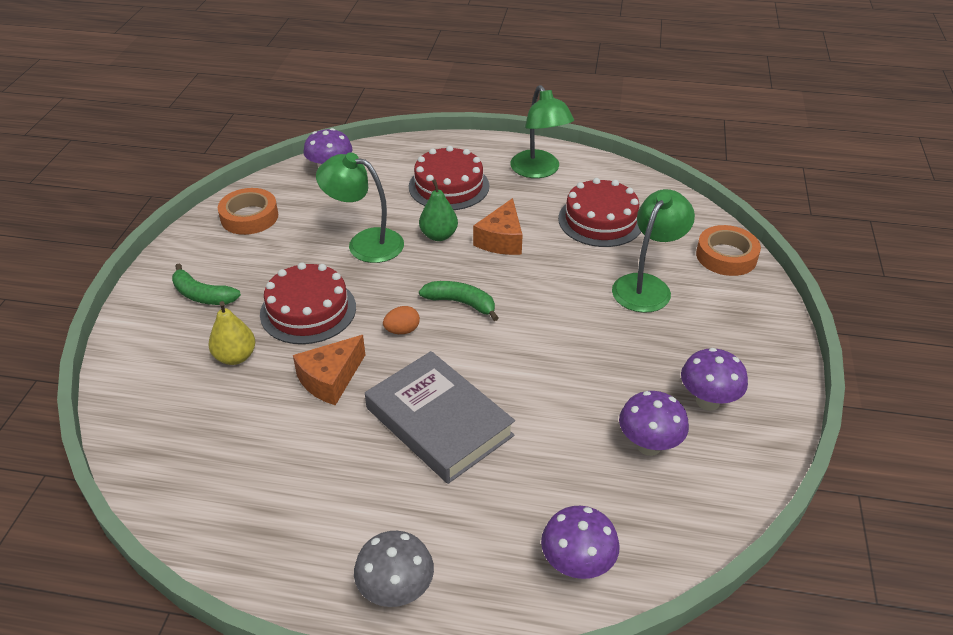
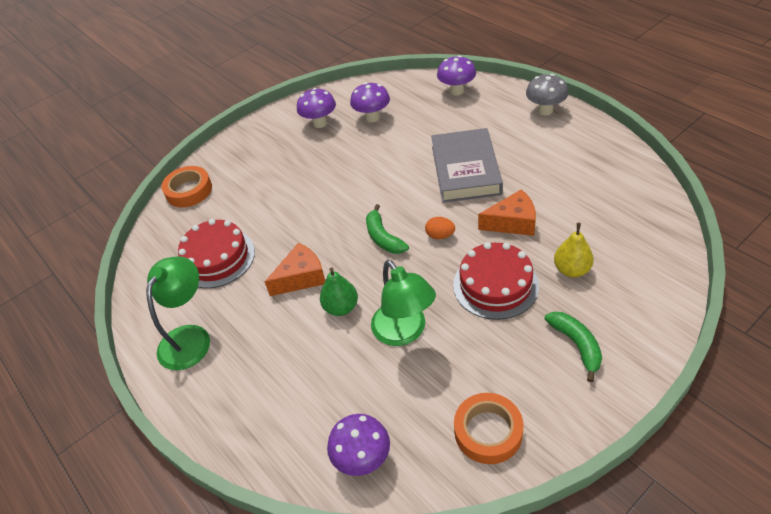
camera: 135 degrees left, 5 degrees up
(449, 186) = (278, 363): red cake -> none
(647, 286) = (260, 194): green lamp -> none

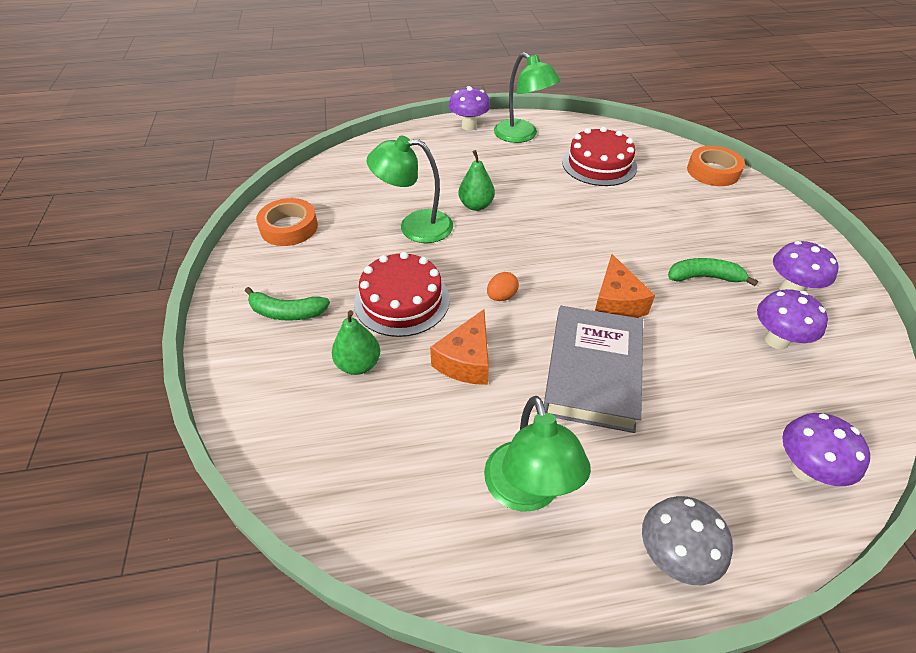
camera: 115 degrees right, 0 degrees up
(301, 277) = (531, 197): orange cheese -> orange cheese (616, 302)
(363, 459) = (342, 171): purple mushroom -> purple mushroom (469, 126)
(383, 238) = (536, 259): green banana -> green banana (704, 277)
(466, 170) = (592, 372): grey book -> grey book turned 75 degrees clockwise
(567, 160) = (527, 492): none -> green lamp
(571, 270) = (358, 364): yellow pear -> green pear

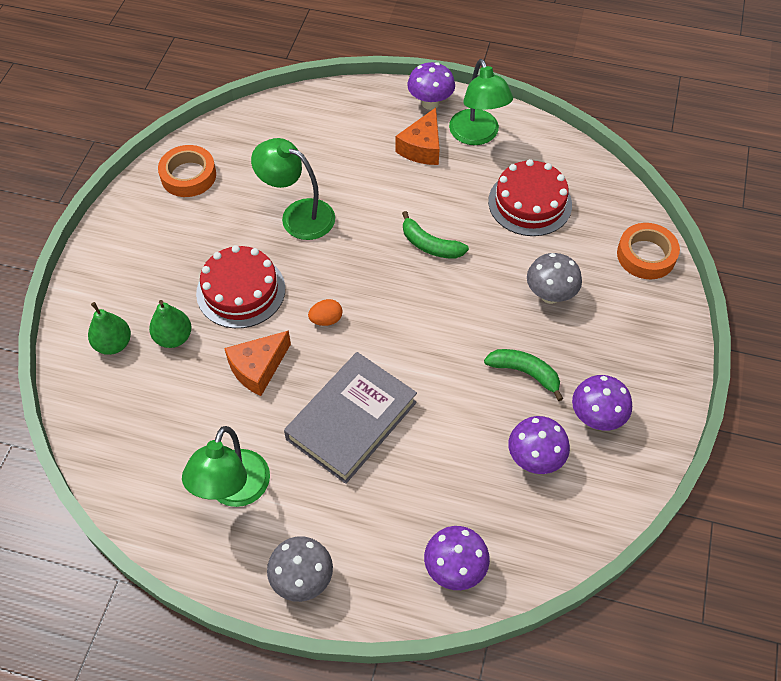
camera: 25 degrees right, 10 degrees up
(286, 312) = (144, 266): green banana -> green banana (430, 245)
(476, 205) = (369, 211): green pear -> green pear (113, 344)
(616, 302) = (422, 365): orange cheese -> orange cheese (422, 148)
(670, 217) = (550, 295): none -> grey mushroom

